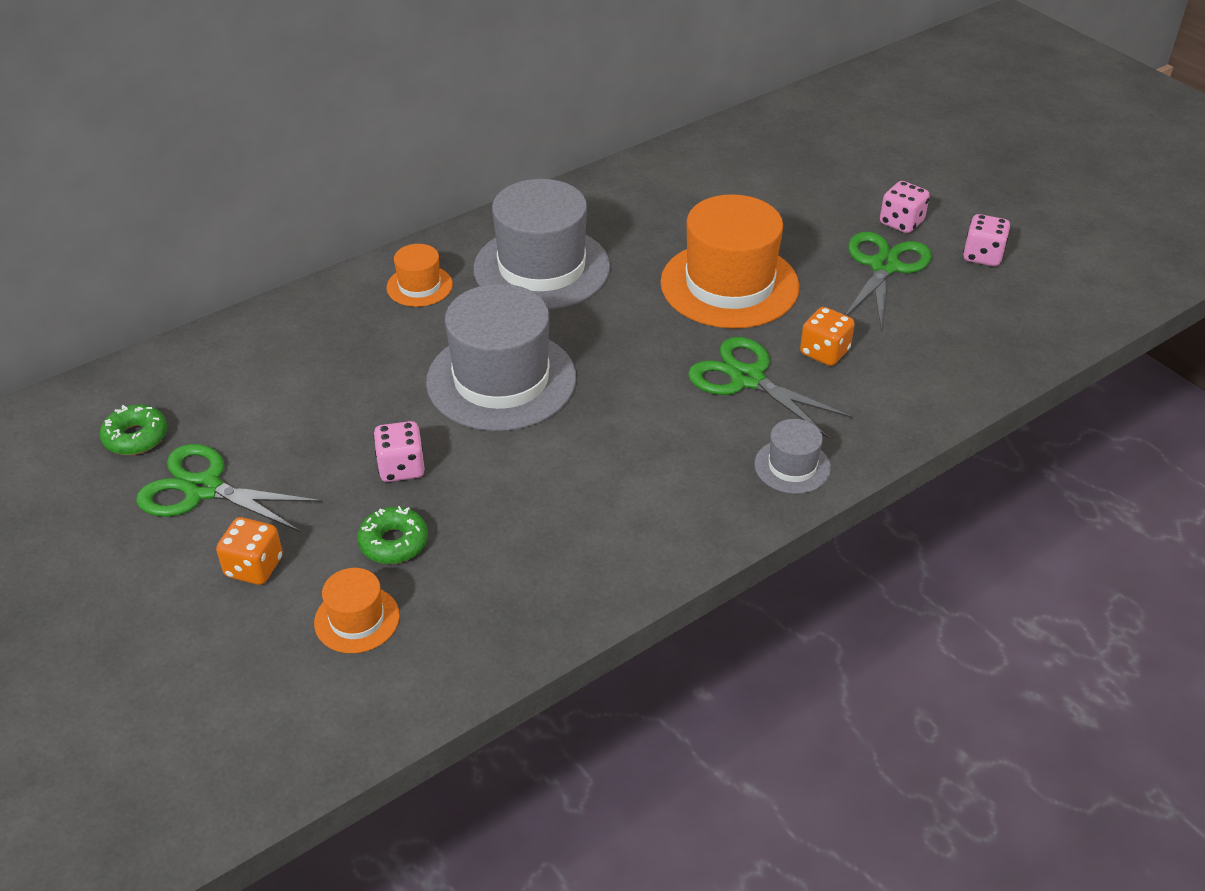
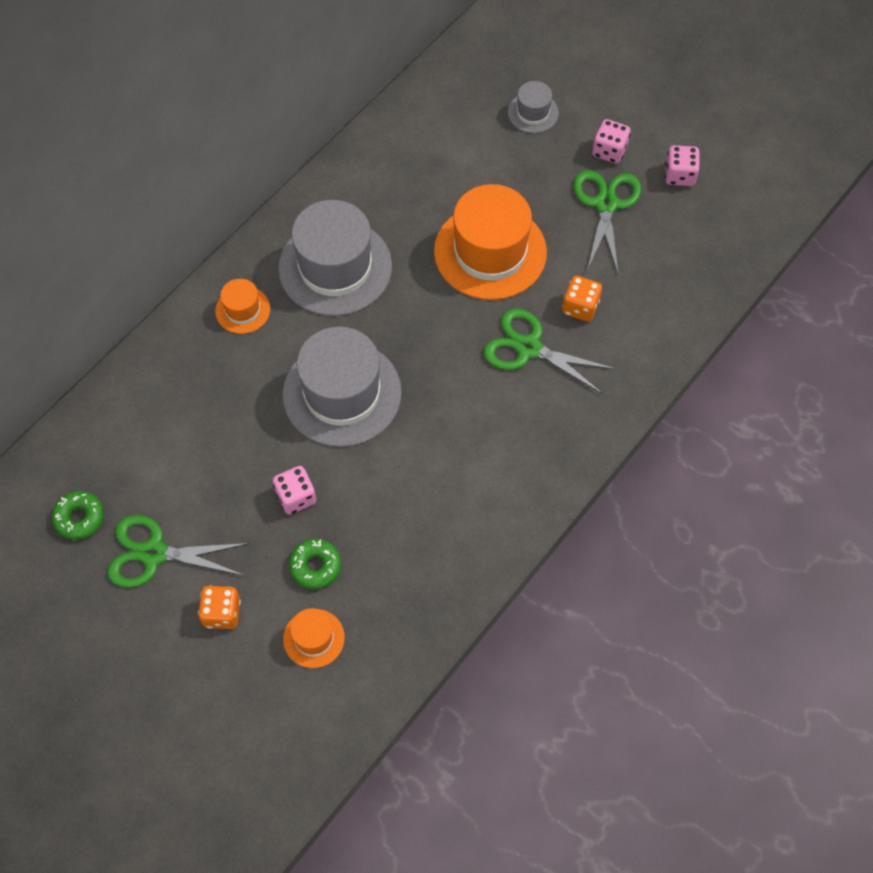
camera: 15 degrees left, 20 degrees up
(792, 466) = (582, 425): grey hat -> grey hat (533, 112)

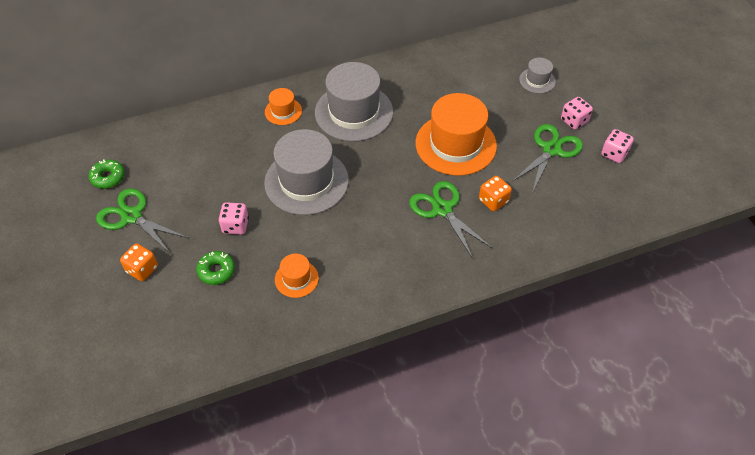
camera: 30 degrees right, 10 degrees down
(314, 638) = (183, 312): orange hat -> orange hat (296, 279)

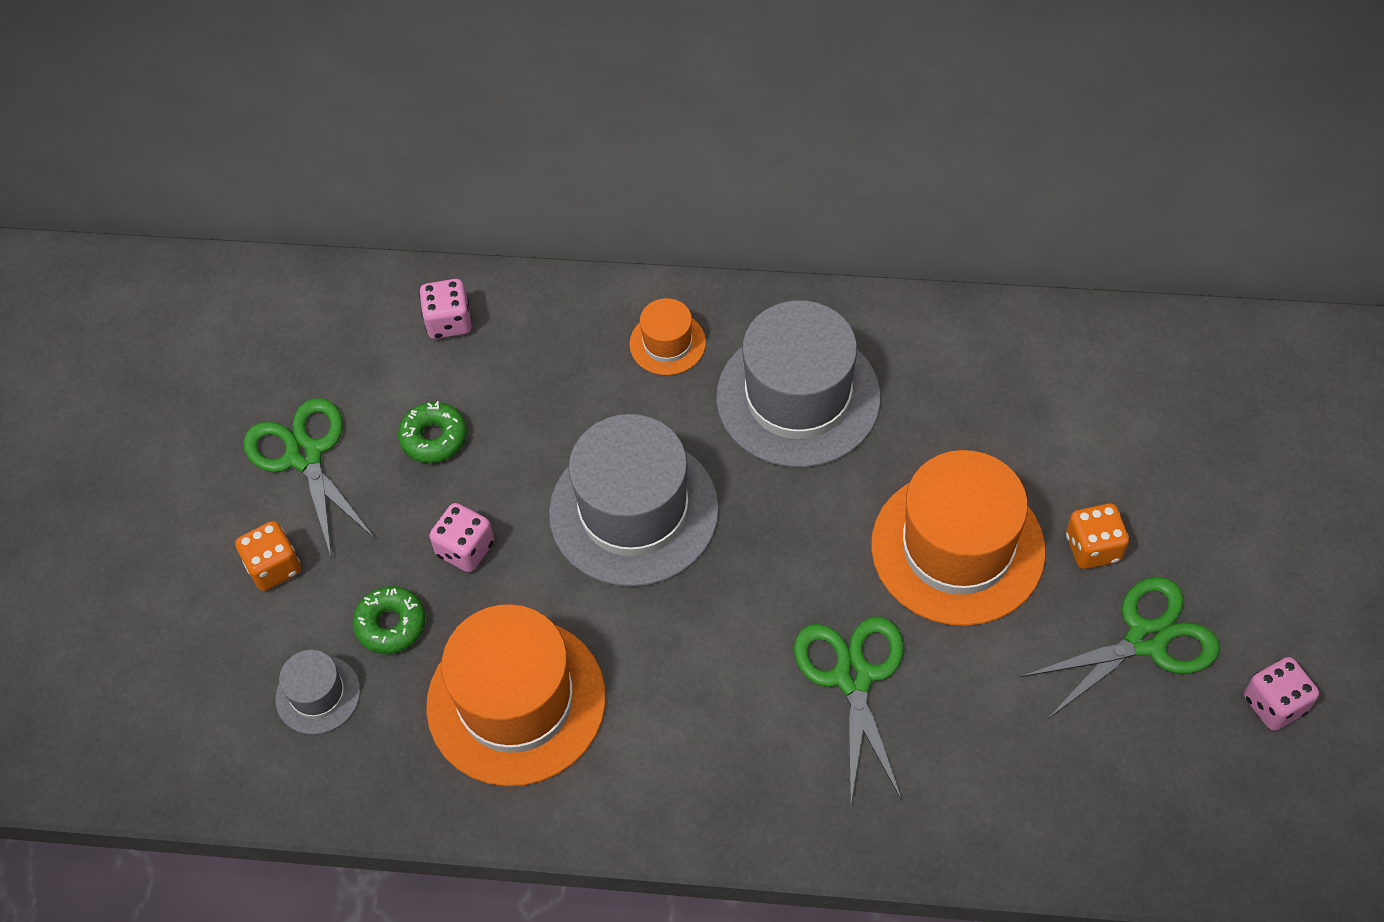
camera: 30 degrees right, 5 degrees up
(108, 177) = (302, 361): green donut -> green donut (434, 438)
(296, 279) = (516, 701): orange hat -> orange hat, size x2.10
(493, 201) = (961, 702): orange dice -> orange dice (1093, 548)
(537, 80) = (1210, 469): grey hat -> grey hat (318, 695)
(574, 121) = (1233, 594): pink dice -> pink dice (449, 322)

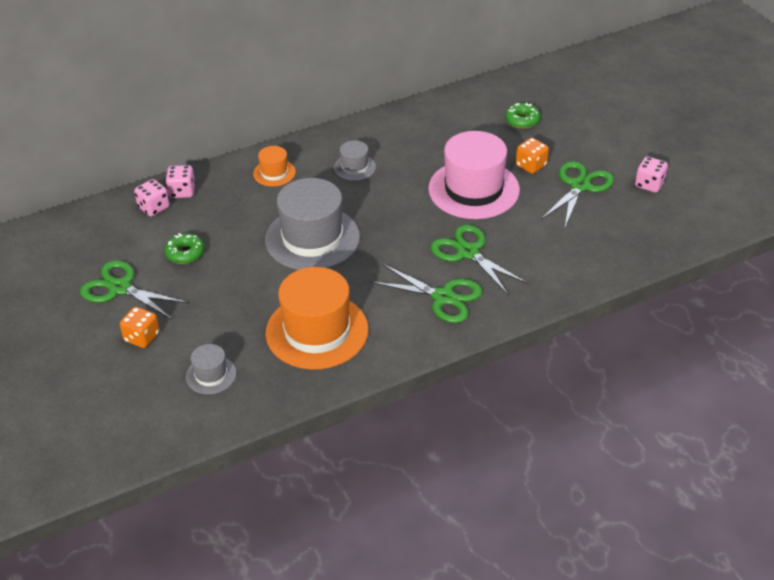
camera: 35 degrees left, 15 degrees down
(391, 625) = (226, 332): green donut -> green donut (522, 120)
(465, 549) = (239, 287): pink dice -> pink dice (182, 191)
(748, 747) = (443, 297): none -> green scissors
(798, 397) = (354, 167): grey hat -> grey hat, size x0.48
(957, 548) = (473, 189): orange hat -> pink hat

